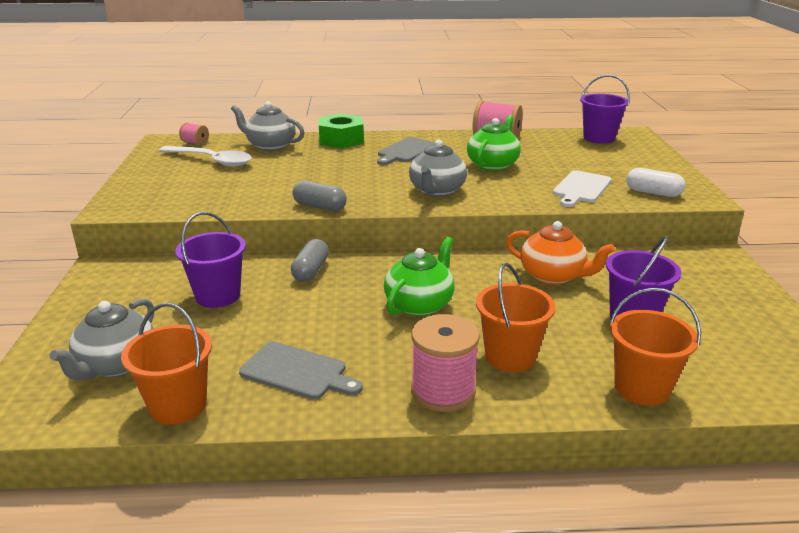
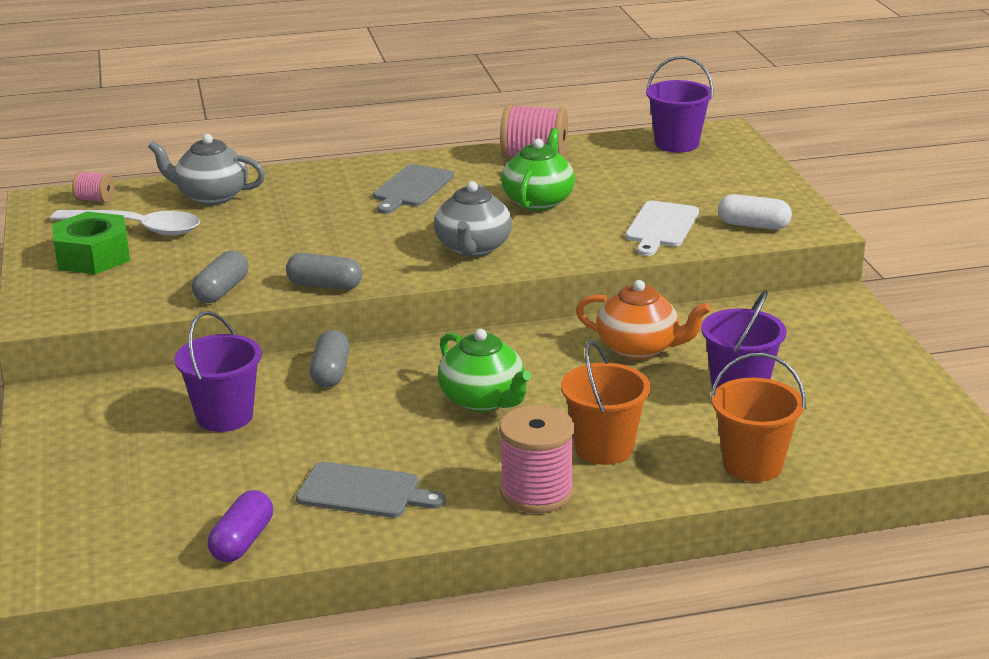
camera: 10 degrees left, 0 degrees up
(116, 365) = (143, 509): grey teapot -> none
(178, 405) = (242, 541): orange bucket -> purple capsule
(245, 204) = (222, 291): none -> grey capsule
(341, 140) = (311, 176): green nut -> green nut (93, 256)
(420, 304) = (483, 400): green teapot -> green teapot turned 120 degrees clockwise

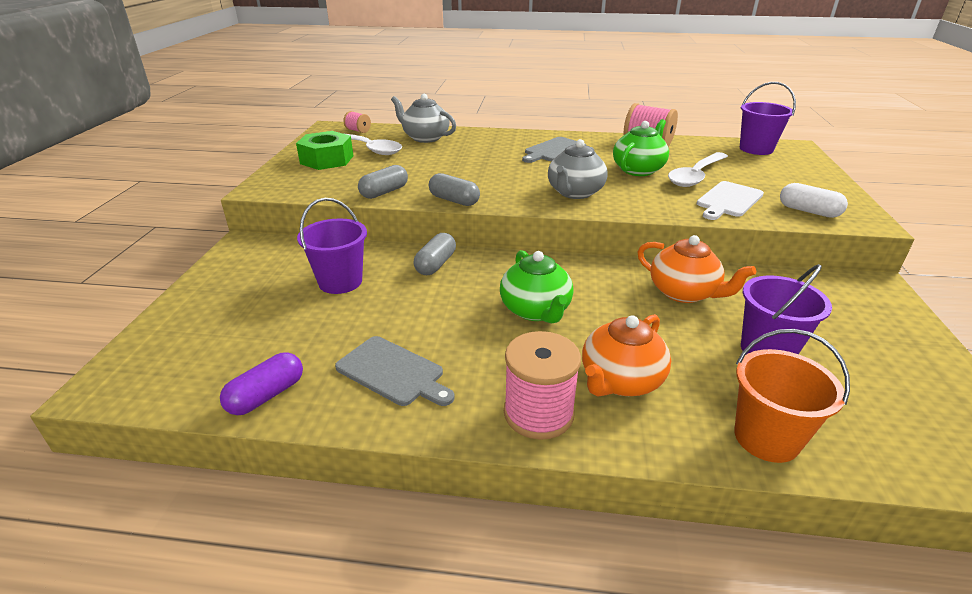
camera: 20 degrees right, 5 degrees up
(604, 448) = (620, 381): orange bucket -> orange teapot
(613, 198) = (696, 176): none -> white spoon

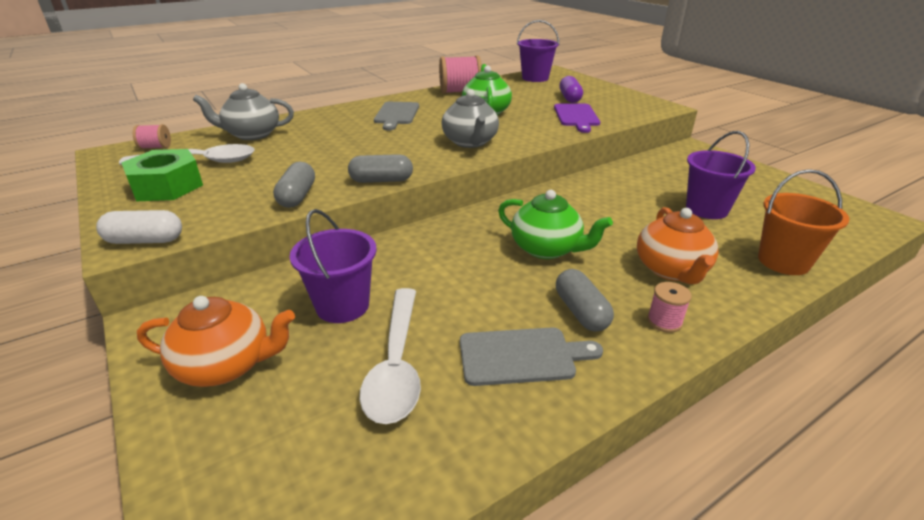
camera: 40 degrees left, 0 degrees up
(266, 395) = (443, 452): purple capsule -> purple capsule (569, 98)
(436, 264) = (411, 249): grey capsule -> grey capsule (581, 312)
(538, 413) = (664, 321): pink spool -> pink spool, size x0.52
(684, 293) = (614, 193): orange teapot -> orange teapot (226, 365)
(696, 176) = (530, 106): white spoon -> white spoon (396, 364)
(728, 200) = (576, 116): white cutting board -> purple cutting board
(808, 211) = (628, 110): white capsule -> white capsule (145, 241)

